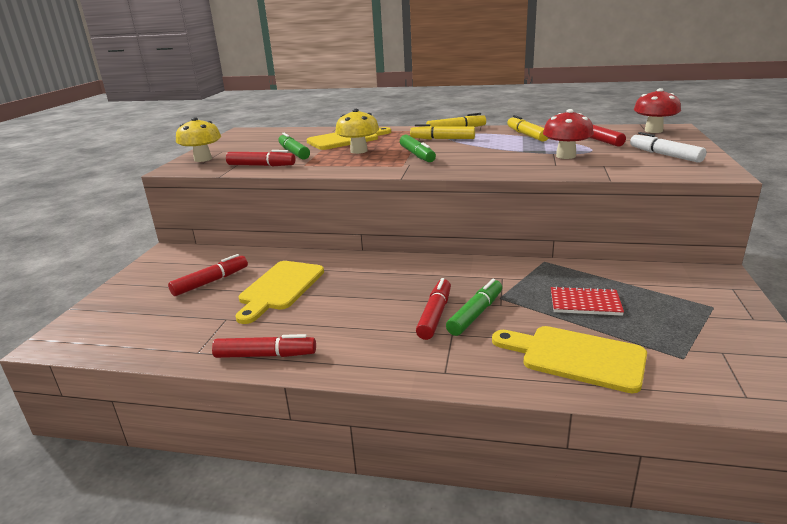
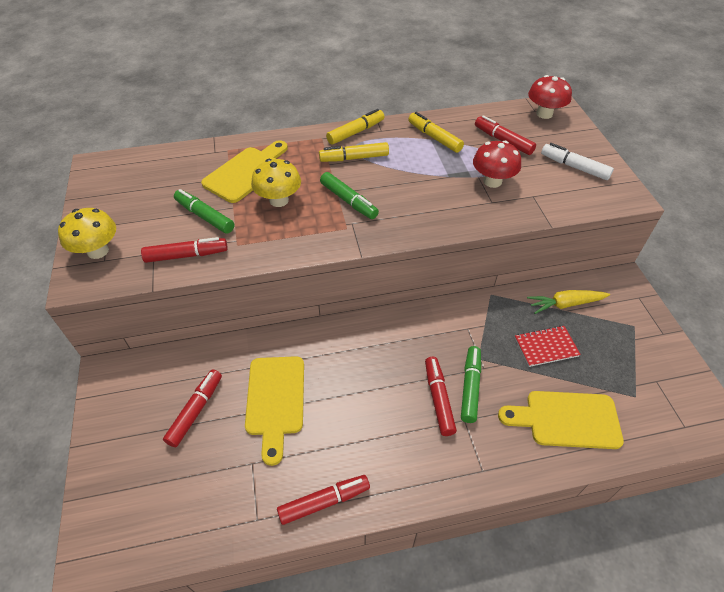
camera: 25 degrees left, 25 degrees up
(629, 279) = (565, 304): none -> yellow carrot

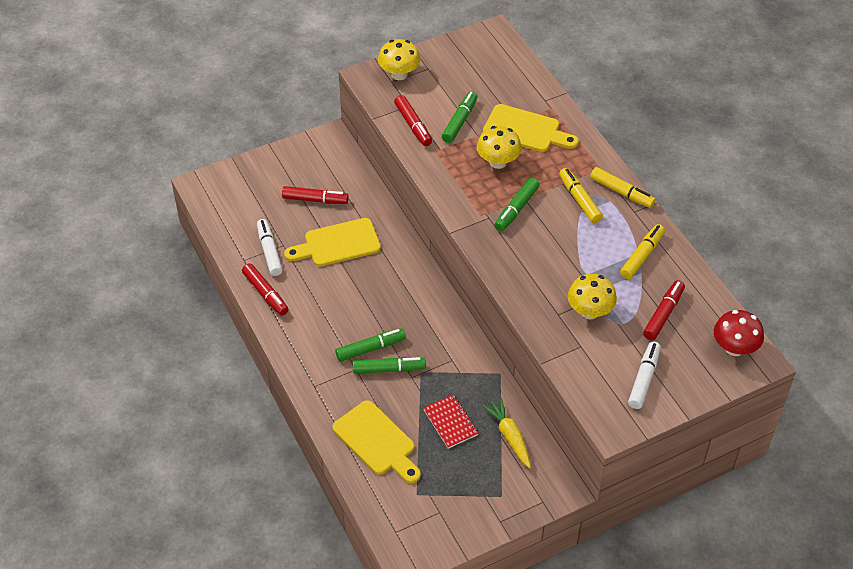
camera: 75 degrees right, 0 degrees up
(255, 482) = (269, 251): none -> white marker
(438, 399) = (370, 348): red marker -> green marker
(492, 181) = (590, 311): red mushroom -> yellow mushroom
(566, 419) = (377, 441): yellow cutting board -> yellow cutting board turned 150 degrees clockwise

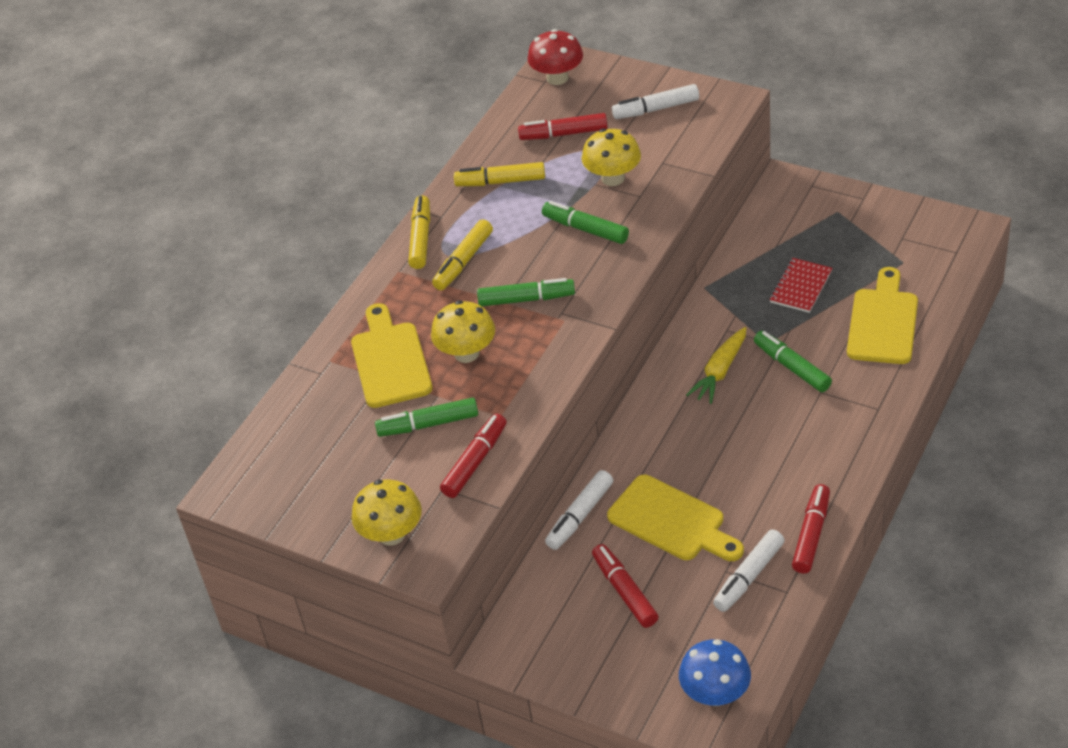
camera: 120 degrees left, 5 degrees down
(221, 196) = (715, 694): none -> blue mushroom
(370, 348) = (782, 397): green marker -> green marker (585, 229)
(381, 210) = (580, 516): none -> white marker
(509, 436) = (769, 241): yellow carrot -> yellow carrot (720, 372)

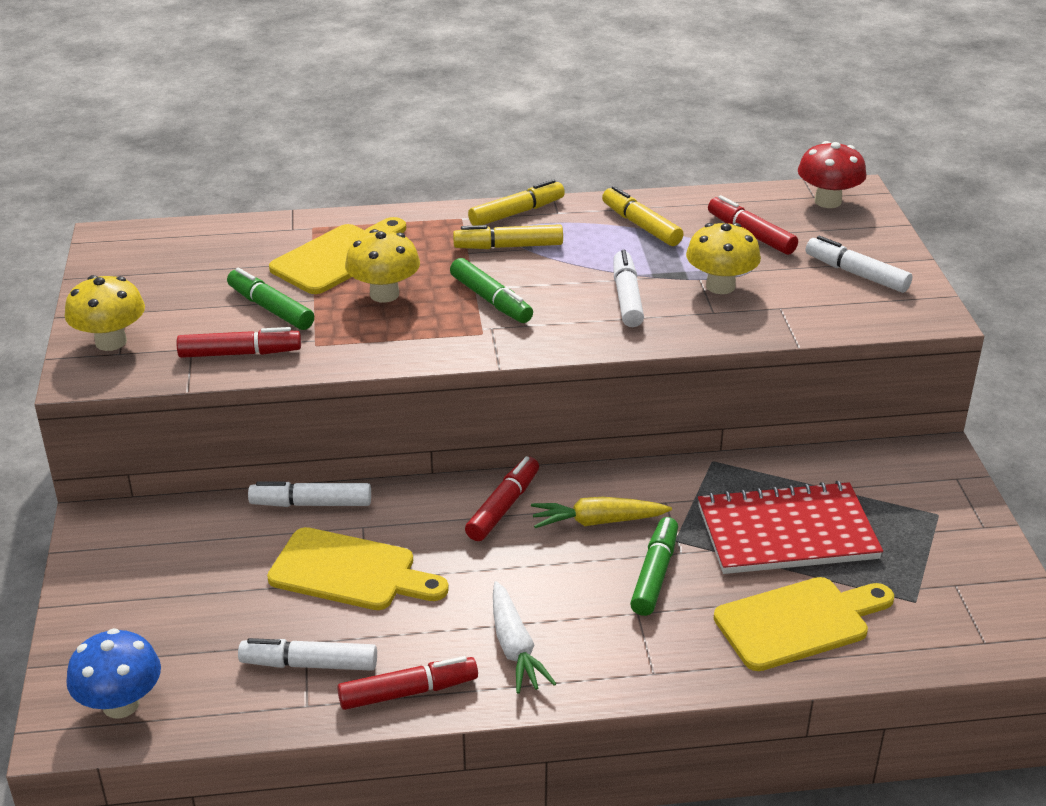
camera: 50 degrees right, 10 degrees down
(585, 229) = (627, 297): green marker -> white marker
(624, 591) = (228, 576): red marker -> red marker (503, 507)
(671, 521) = (350, 572): yellow cutting board -> yellow cutting board turned 75 degrees counterclockwise
(800, 287) = (787, 532): red notebook -> red notebook, size x1.84
(808, 465) = (515, 647): none -> white carrot

